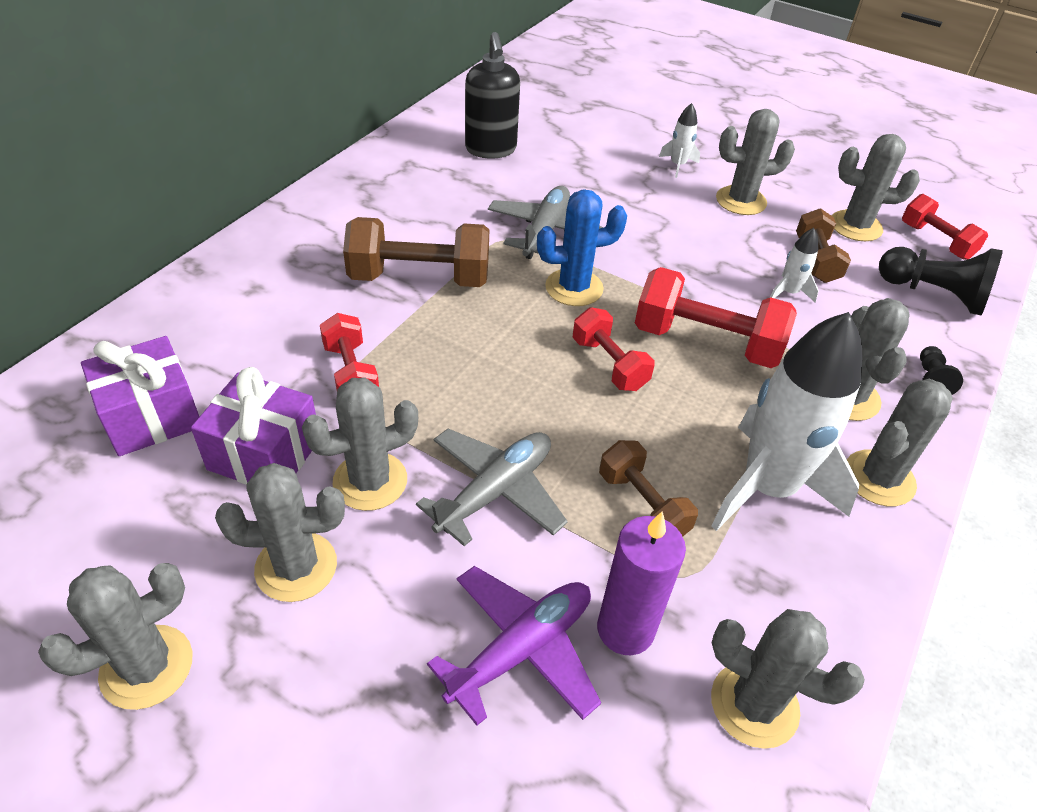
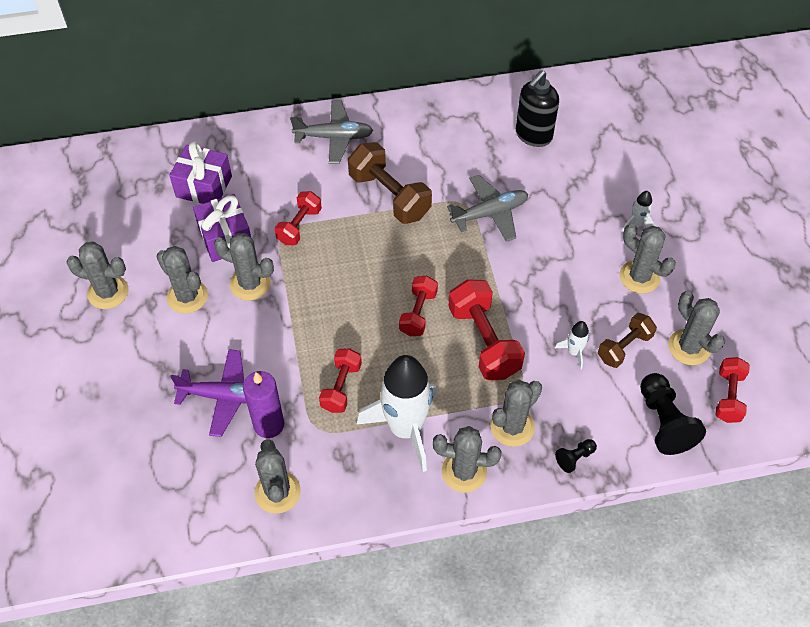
camera: 50 degrees right, 10 degrees up
(495, 491) = (291, 329): grey plane -> grey plane (334, 137)
(574, 288) = (458, 259): blue cactus -> none
(642, 505) = (341, 387): brown dumbbell -> red dumbbell

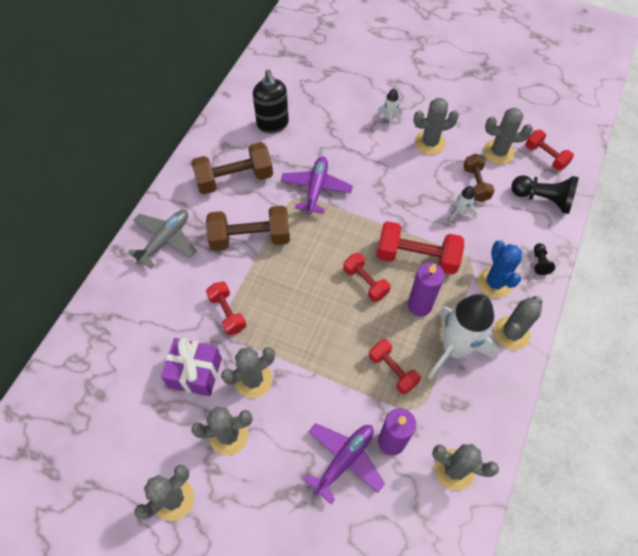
camera: 55 degrees left, 5 degrees up
(204, 186) = (130, 359): purple gift -> none
(430, 372) = (419, 305): none -> purple candle
(443, 145) = (234, 179): none -> brown dumbbell
(490, 213) = (316, 188): grey plane -> purple plane
(512, 427) = (494, 283): grey cactus -> blue cactus

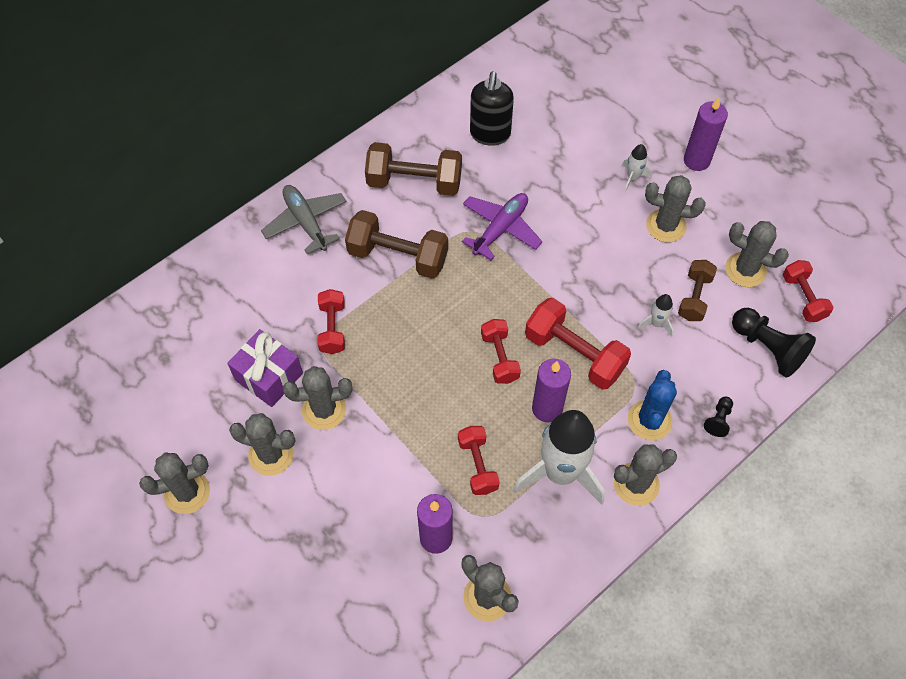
camera: 25 degrees right, 0 degrees up
(165, 240) = (306, 222): grey plane -> grey plane turned 90 degrees counterclockwise
(344, 460) = (376, 534): purple plane -> none
(425, 91) = (696, 160): none -> purple candle

